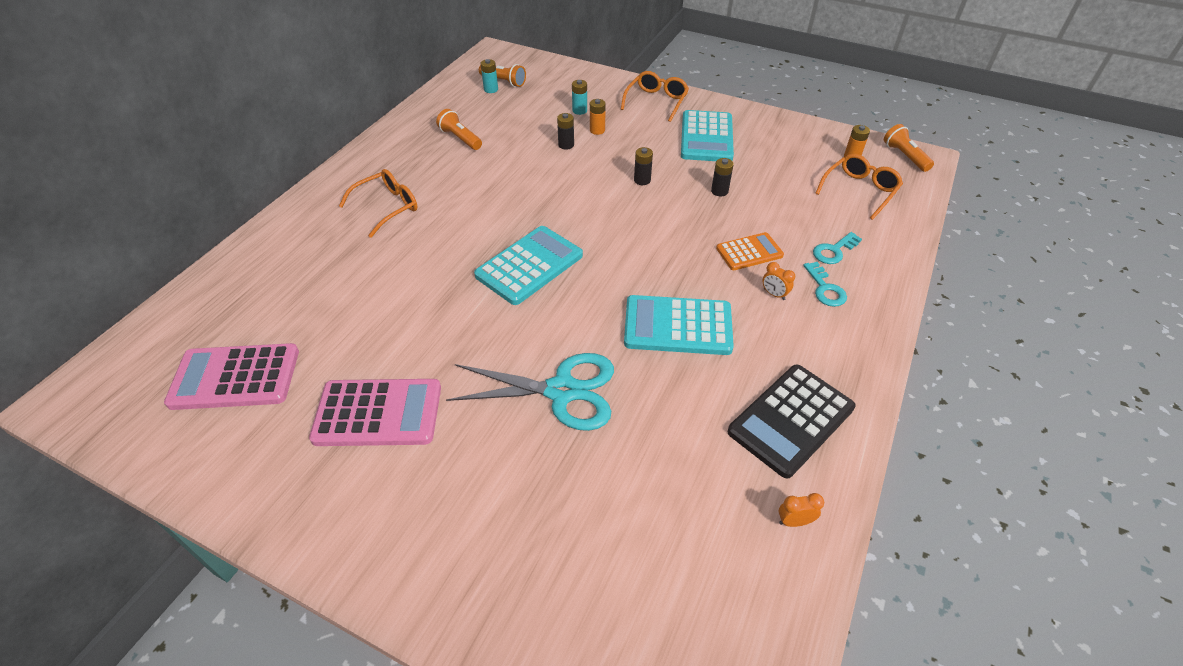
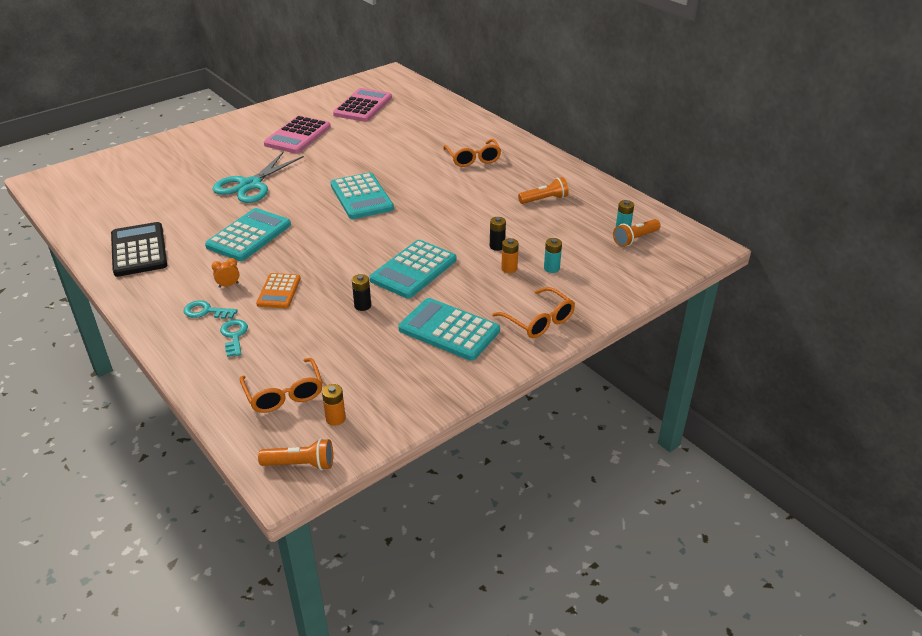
camera: 115 degrees right, 10 degrees down
(642, 180) = (413, 270): black battery -> turquoise calculator
(794, 521) = (93, 227): orange clock -> none

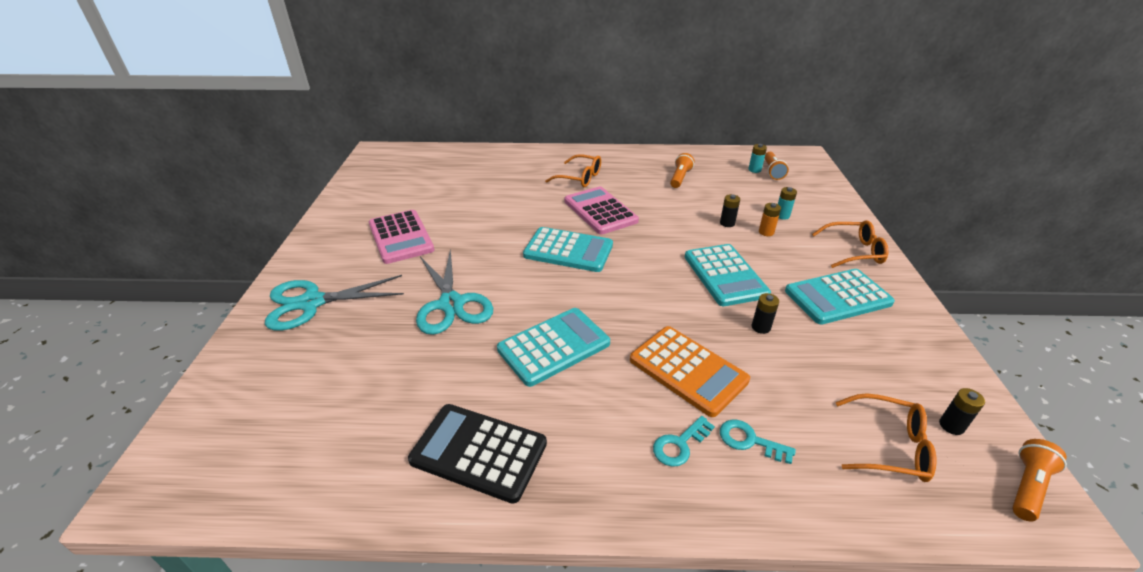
camera: 50 degrees left, 0 degrees up
(201, 145) = (312, 302): none -> turquoise scissors
(228, 285) = (640, 403): orange clock -> none
(249, 235) = (554, 346): turquoise calculator -> turquoise calculator turned 75 degrees clockwise
(279, 291) = (688, 370): orange calculator -> orange calculator, size x1.63
(335, 418) = (951, 426): orange battery -> black battery
(363, 106) = (408, 185): pink calculator -> pink calculator (600, 211)

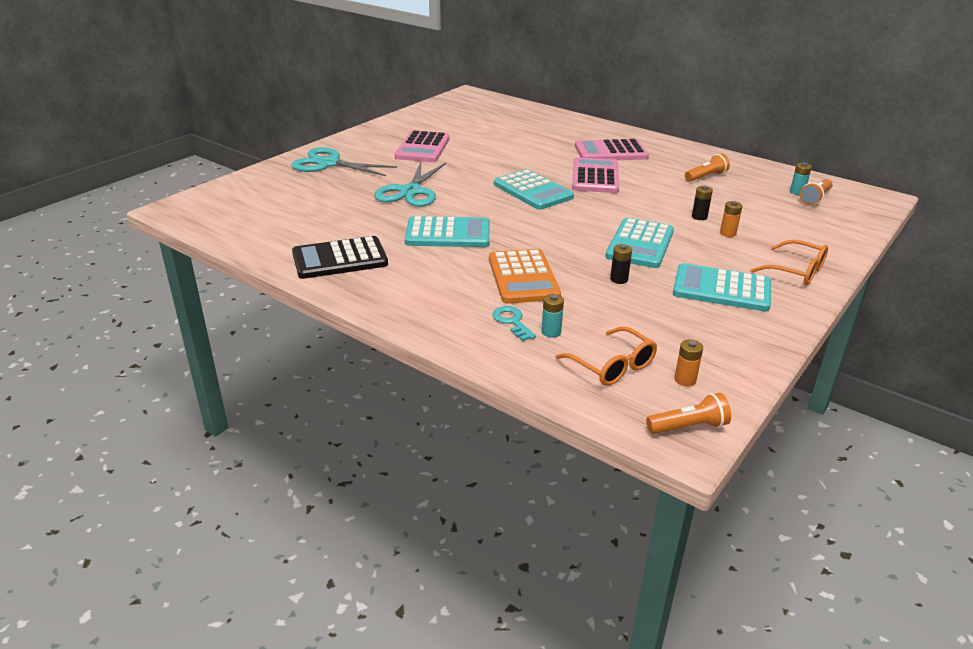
camera: 35 degrees right, 5 degrees down
(479, 452) = (340, 259): black calculator -> black calculator turned 75 degrees counterclockwise
(580, 178) = (610, 152): orange glasses -> pink calculator
(680, 444) = (462, 304): turquoise key -> none
(782, 215) = (765, 228): turquoise battery -> turquoise battery (551, 332)
(951, 426) = (685, 380): black battery -> orange battery

